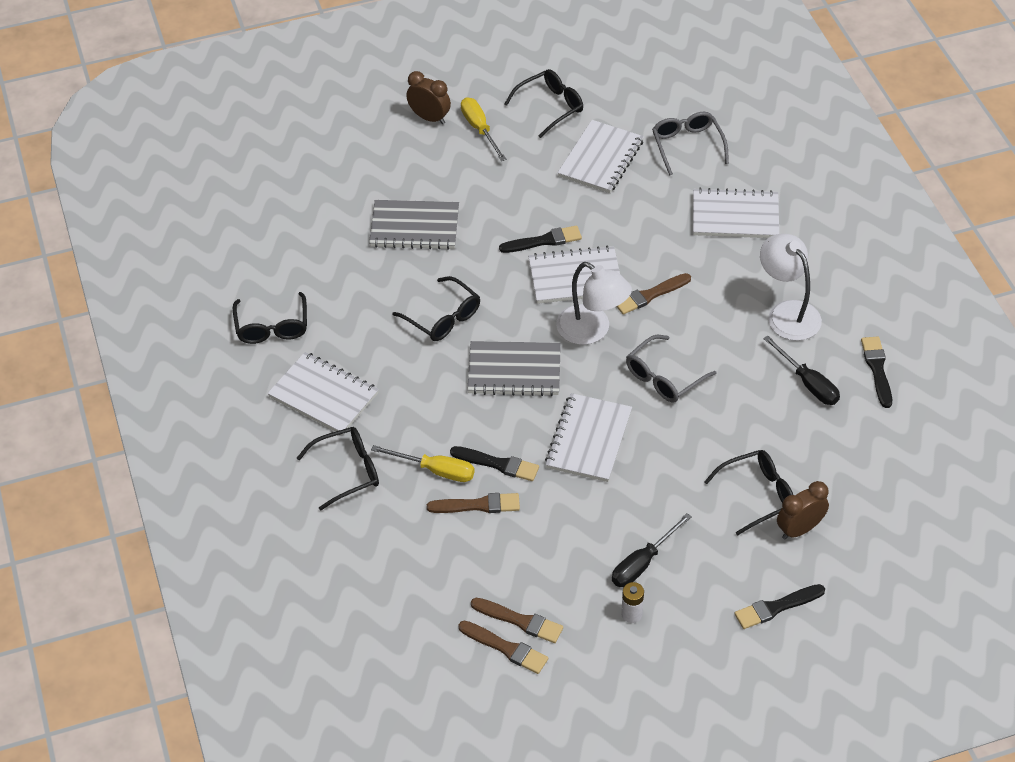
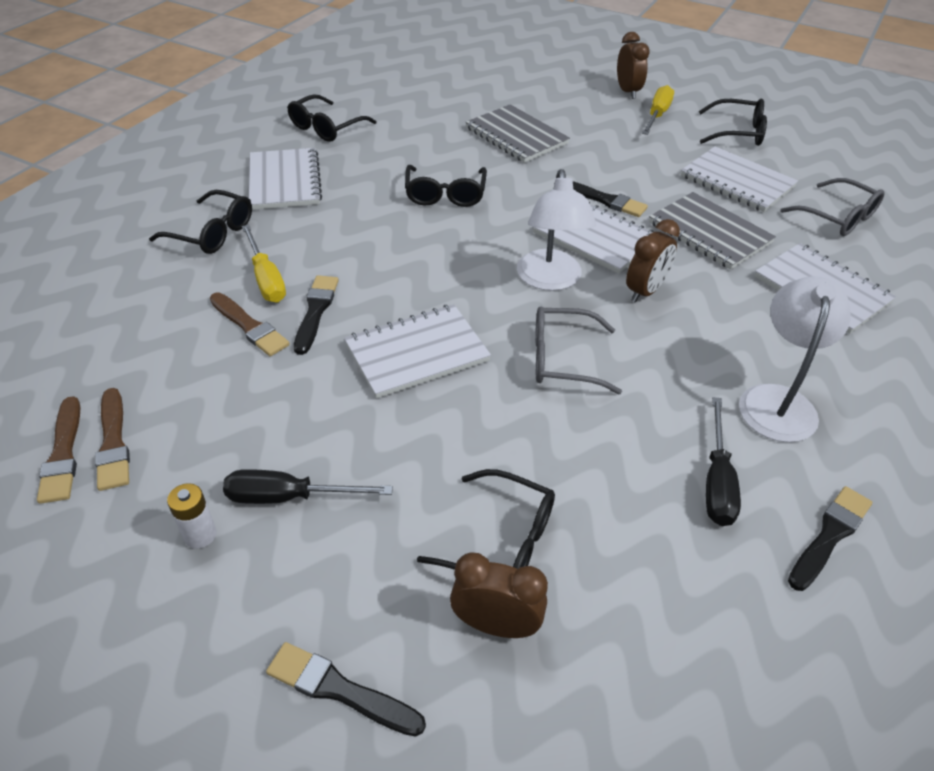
camera: 45 degrees right, 5 degrees down
(498, 464) = (316, 311): black brush -> black brush turned 150 degrees counterclockwise
(514, 371) = (440, 261): grey notebook -> grey notebook (709, 233)
(601, 159) = (737, 182): white notebook -> white notebook turned 60 degrees clockwise
(650, 295) = (645, 291): brown brush -> brown clock
(687, 146) = (837, 217): grey glasses -> grey glasses turned 105 degrees clockwise

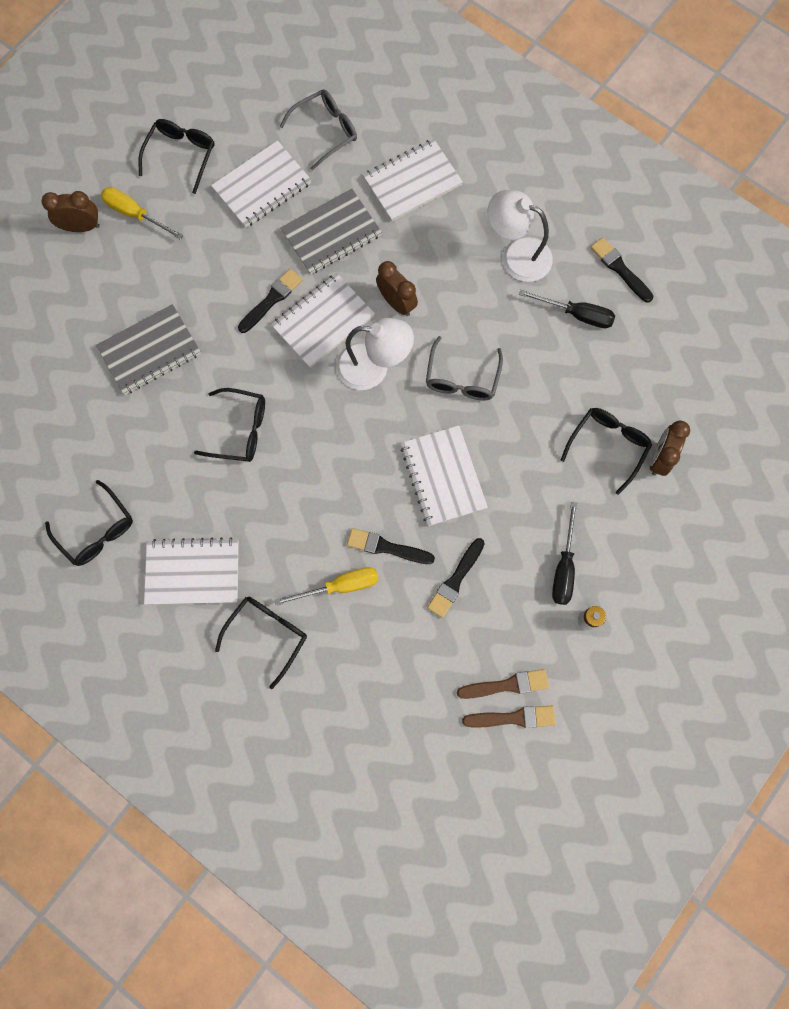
camera: 80 degrees left, 30 degrees up
(249, 326) = (398, 597): brown brush -> none
(339, 689) = (689, 541): black brush -> black brush (455, 580)

